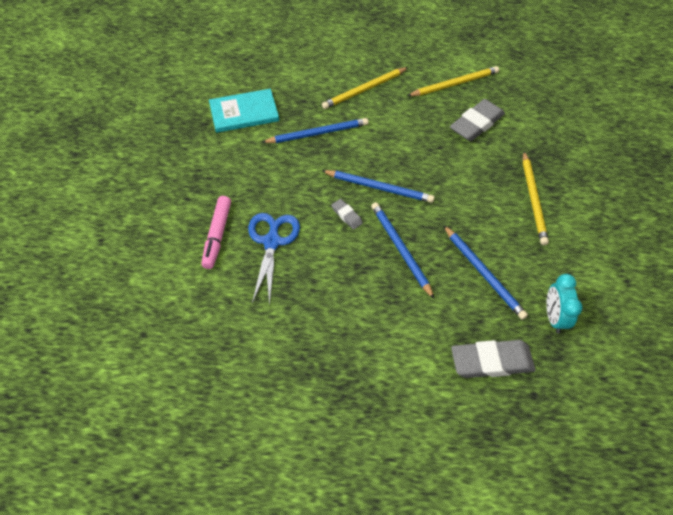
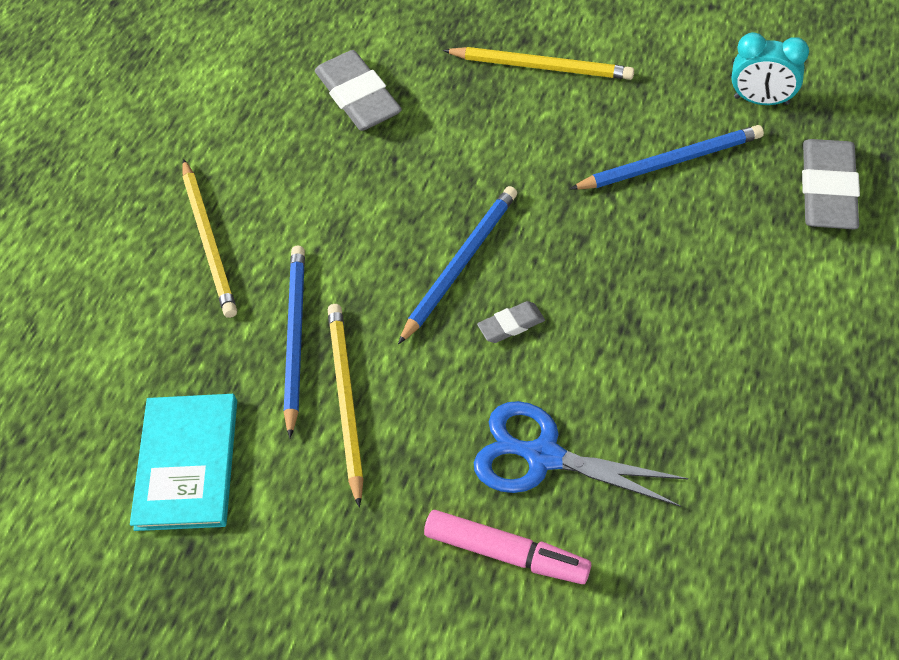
camera: 70 degrees left, 0 degrees up
(400, 249) = (602, 260): blue pencil -> none
(454, 84) = (251, 104): yellow pencil -> yellow pencil (346, 401)

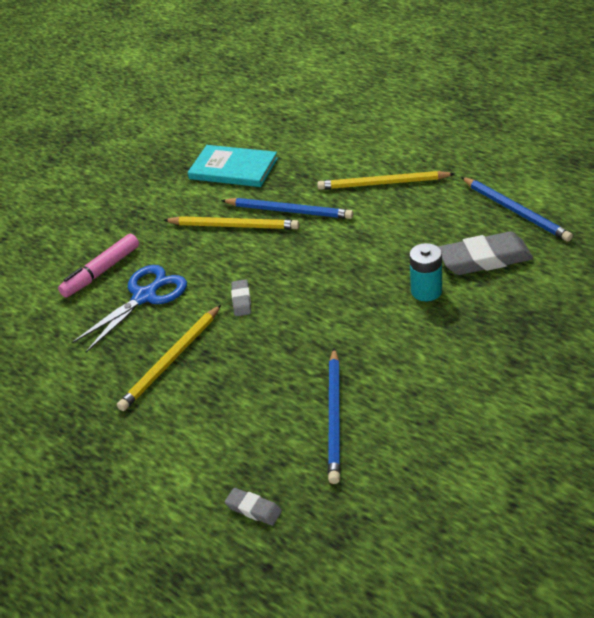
camera: 110 degrees right, 15 degrees down
(433, 136) = (426, 291): none -> turquoise battery
(460, 264) = (302, 286): blue pencil -> blue pencil (515, 211)
(541, 66) = (477, 364): yellow pencil -> yellow pencil (172, 360)
(761, 100) = (373, 500): turquoise clock -> none
(827, 190) = (253, 509): grey eraser -> grey eraser, size x0.49

